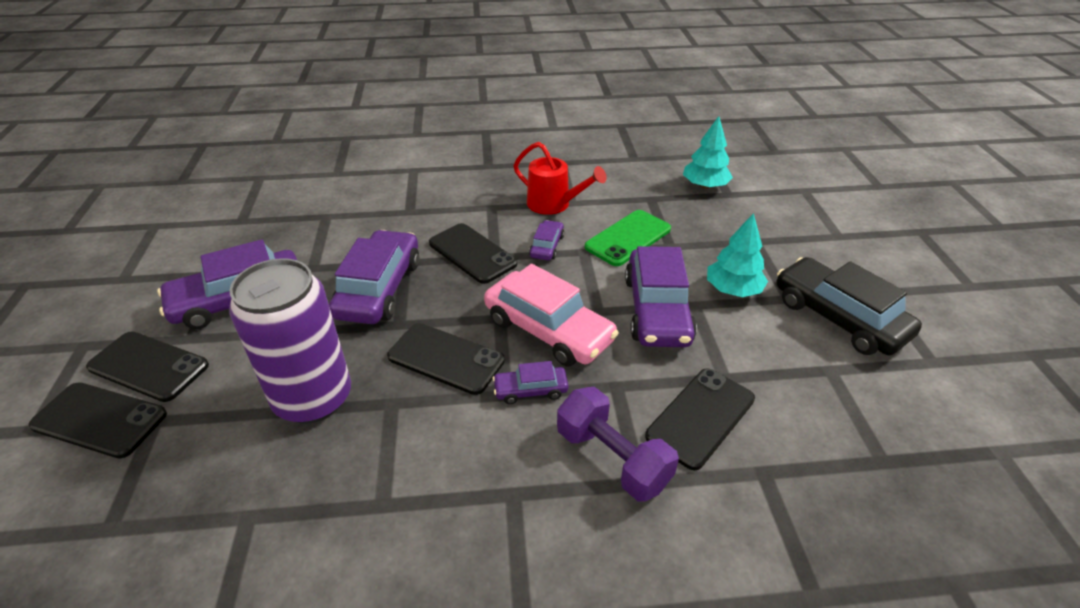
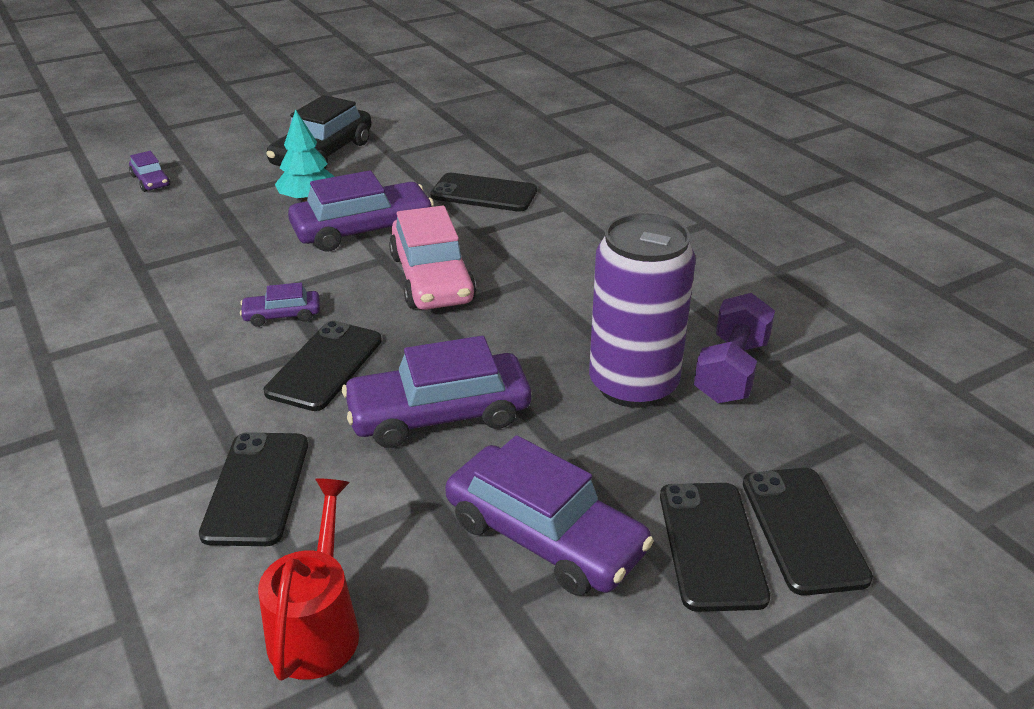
camera: 115 degrees left, 5 degrees down
(446, 358) = (516, 324): black phone -> black phone (257, 488)
(530, 390) = (517, 268): purple car -> purple car (151, 181)
(548, 330) = (432, 278): pink car -> pink car turned 150 degrees clockwise
(554, 204) = (176, 334): red watering can -> red watering can (317, 626)
(612, 458) = (554, 219): purple dumbbell -> purple dumbbell (731, 371)
(628, 238) = (239, 266): green phone -> none
(704, 186) = (96, 237): turquoise tree -> none

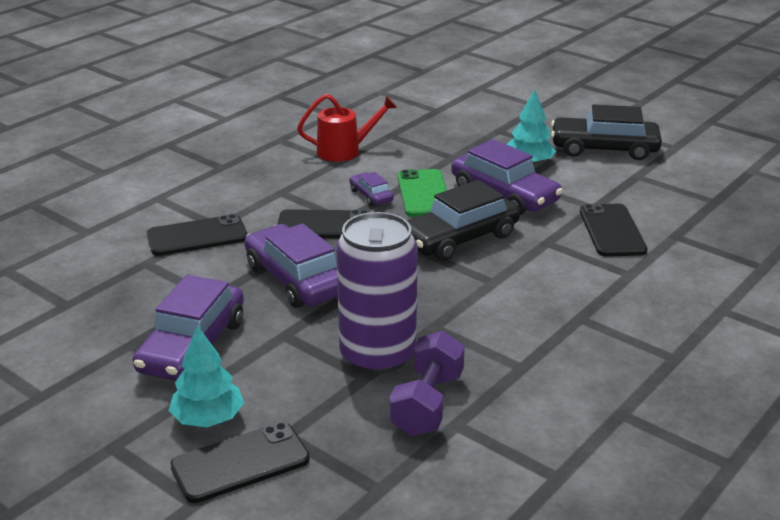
camera: 70 degrees right, 5 degrees down
(151, 181) = (498, 104): purple car -> none
(313, 278) = (424, 194): none -> green phone
(317, 626) = (97, 285): red watering can -> red watering can (345, 151)
(432, 278) = (459, 238): pink car -> black car
(711, 545) = (208, 419): black phone -> turquoise tree
(731, 371) = (427, 403): purple dumbbell -> purple dumbbell turned 75 degrees counterclockwise

